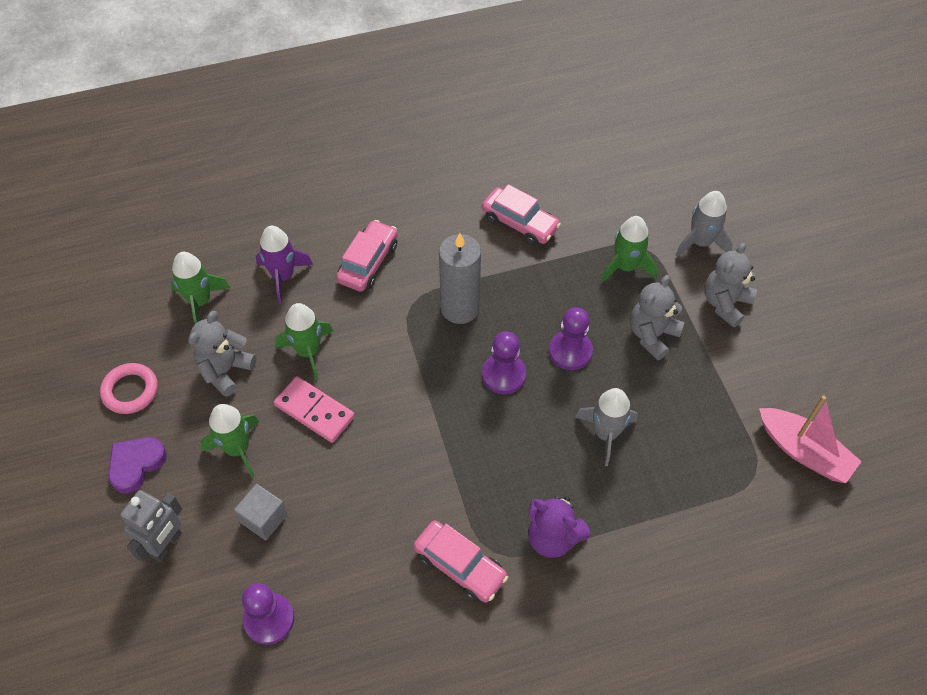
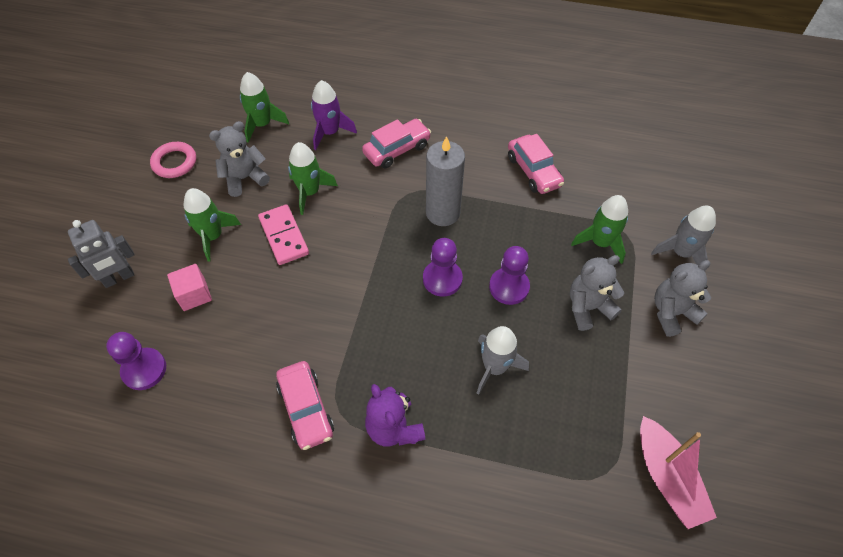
camera: 30 degrees right, 0 degrees up
(136, 464) = (141, 213): purple heart -> none
(264, 518) = (194, 294): grey cube -> pink cube

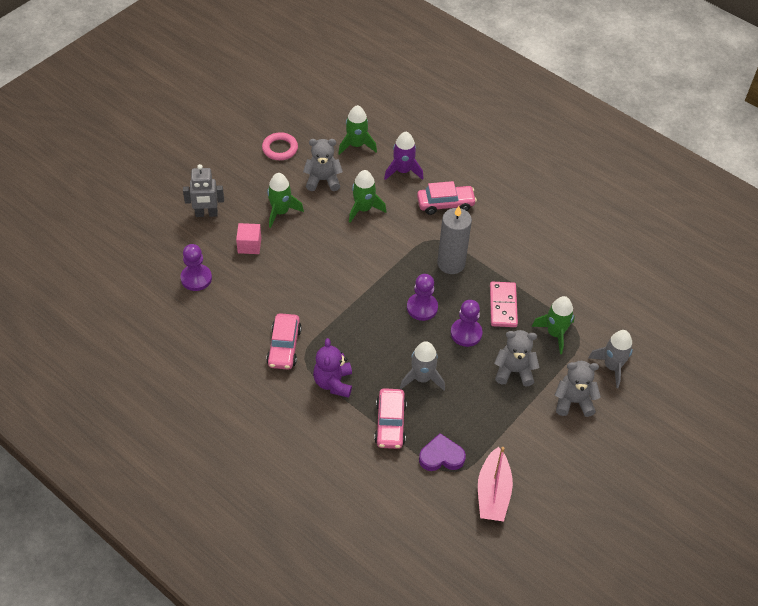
camera: 25 degrees right, 5 degrees down
(284, 236) = (329, 232): pink domino -> pink domino (503, 306)
(533, 171) = (540, 262): pink car -> pink car (390, 423)
(579, 461) = (441, 456): none -> purple heart

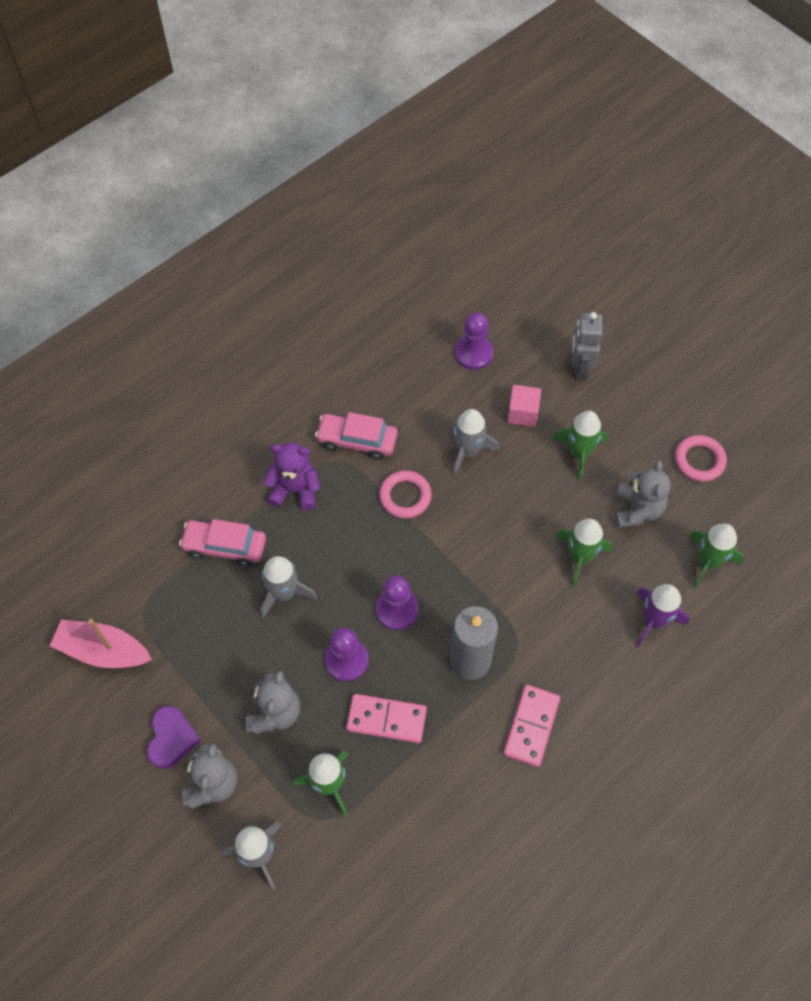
camera: 100 degrees right, 10 degrees up
(286, 276) = (468, 451): none -> grey rocket
(330, 311) = (405, 496): none -> pink ring
(441, 456) = (166, 599): purple heart -> purple heart (171, 739)
(445, 204) = (585, 671): pink car -> none
(488, 229) = (531, 726): none -> pink domino

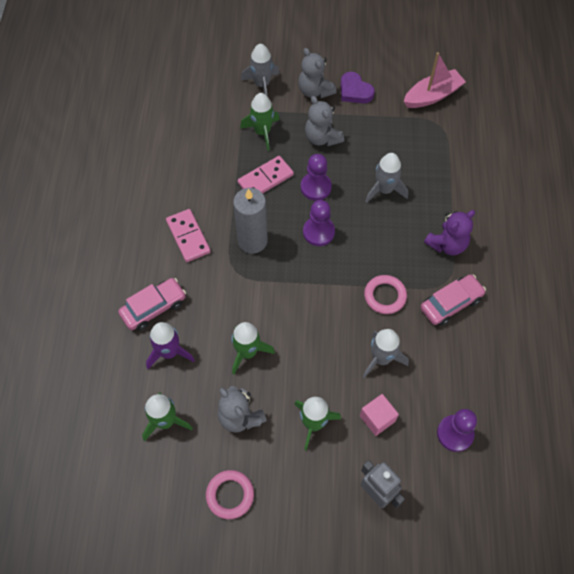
camera: 135 degrees right, 0 degrees up
(225, 546) = (442, 185): pink car -> pink car (154, 308)

